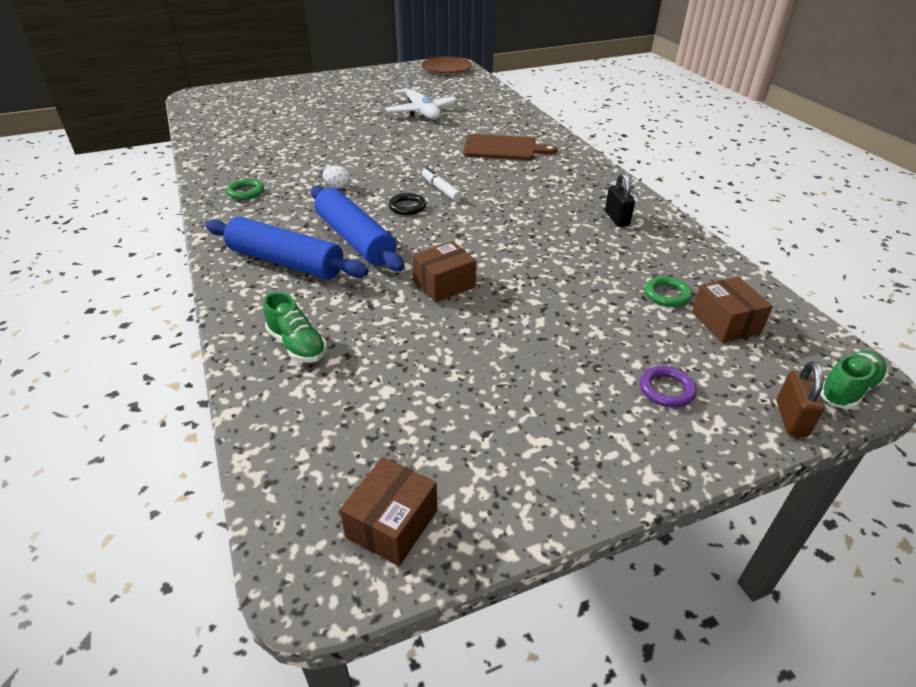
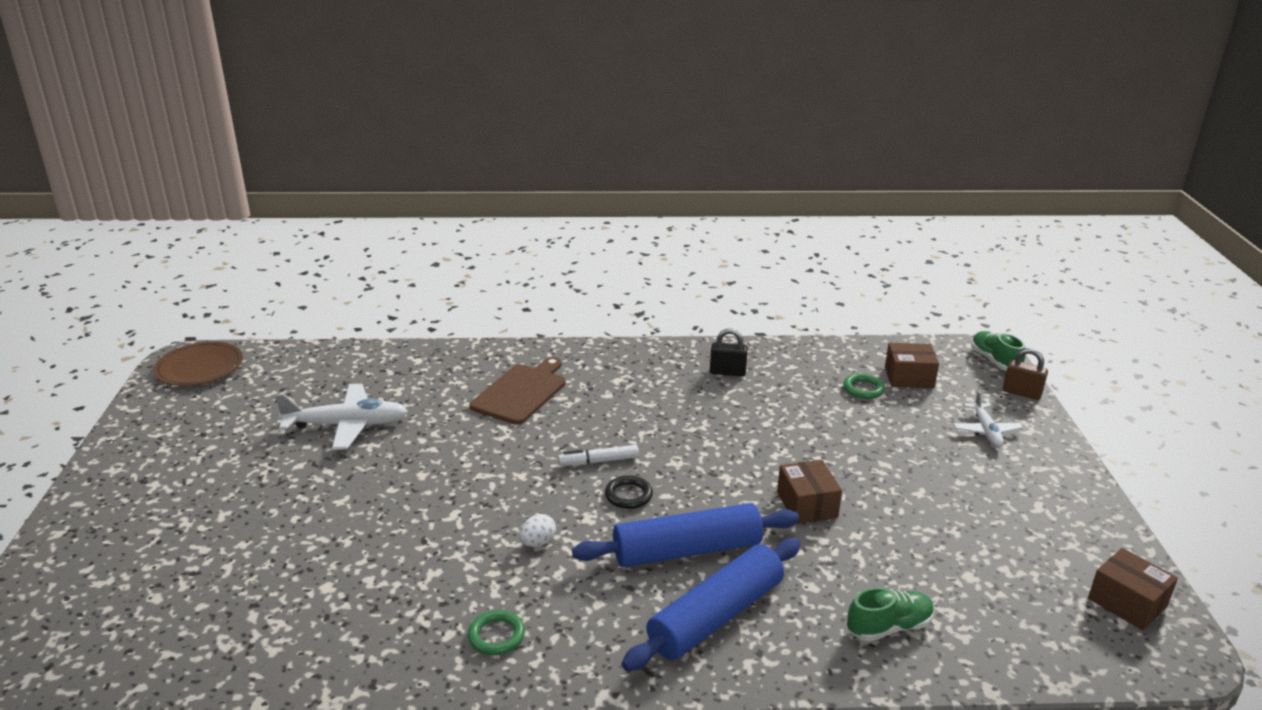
camera: 70 degrees left, 10 degrees down
(666, 389) = (986, 431): purple ring -> white plane

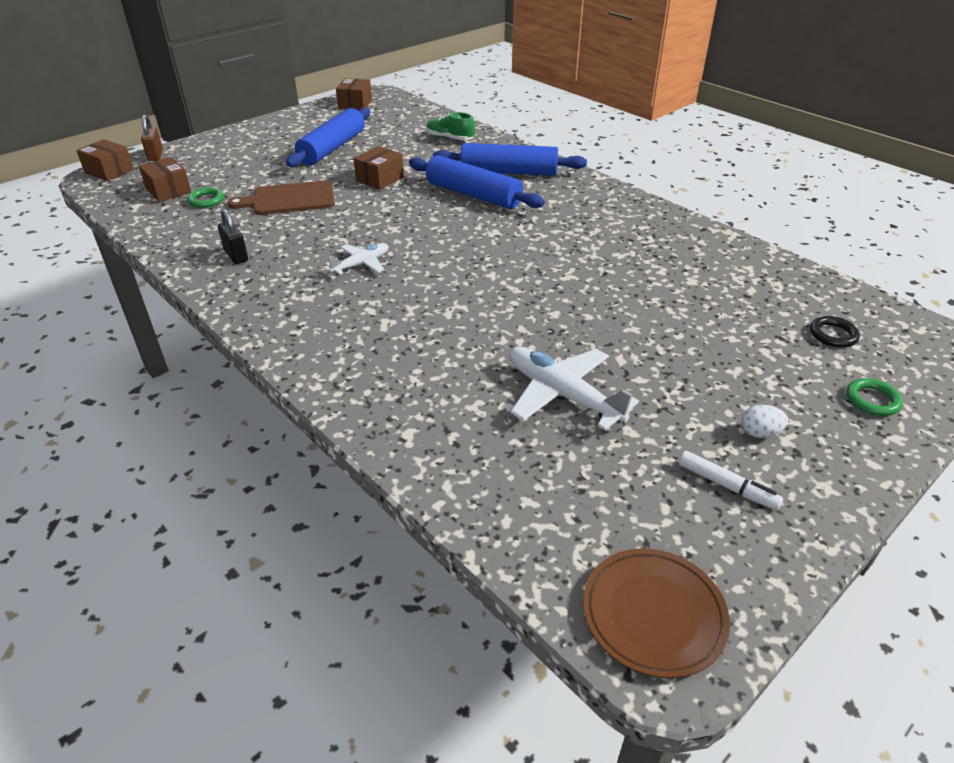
camera: 130 degrees left, 10 degrees up
(496, 636) = (620, 214): green ring -> green ring (872, 400)
(521, 392) = (387, 333): brown cutting board -> brown cutting board (289, 199)
(538, 543) = (541, 236): white egg -> white egg (759, 433)
(598, 461) = (432, 254): white marker -> white marker (727, 486)
(628, 495) = (452, 229): black ring -> black ring (833, 335)
(943, 509) = (332, 148): none -> blue rolling pin
(986, 431) = (224, 155): white plane -> white plane (361, 264)
(994, 361) = (109, 171): green shoe -> brown box

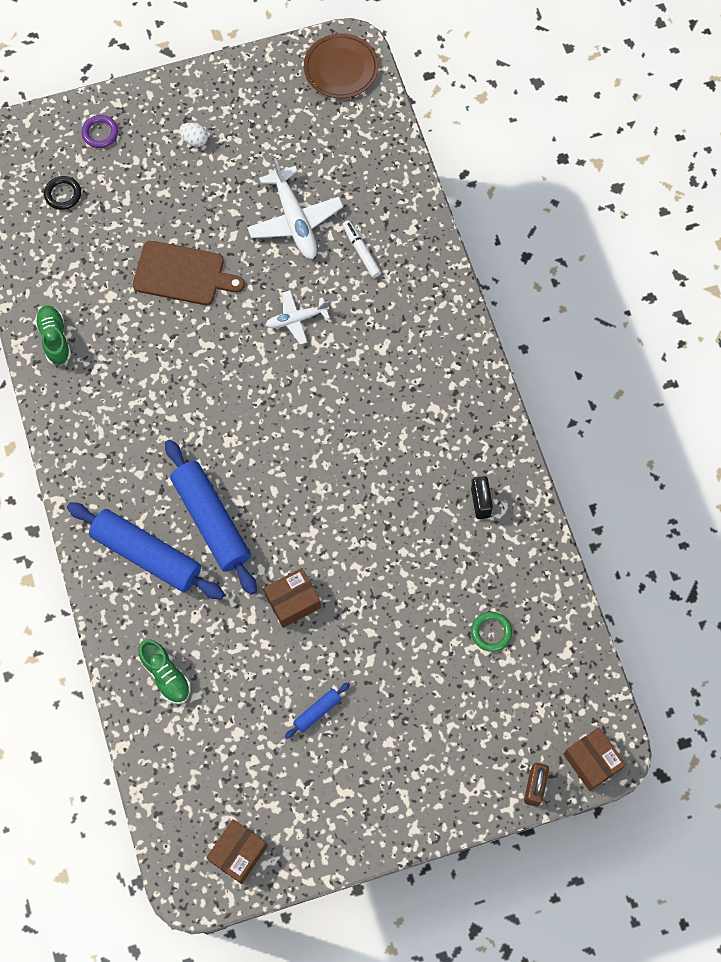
camera: 155 degrees left, 30 degrees up
(168, 191) = (528, 675): brown box -> none
(289, 199) = (403, 596): brown cutting board -> brown cutting board (183, 274)
(332, 148) = (317, 712): blue rolling pin -> blue rolling pin, size x0.44
(361, 264) = (372, 439): white plane -> white plane (296, 319)
(705, 244) = (55, 339): none -> green shoe
(727, 486) = (246, 115): white marker -> white marker (361, 251)
(872, 400) = (100, 133): green ring -> purple ring

